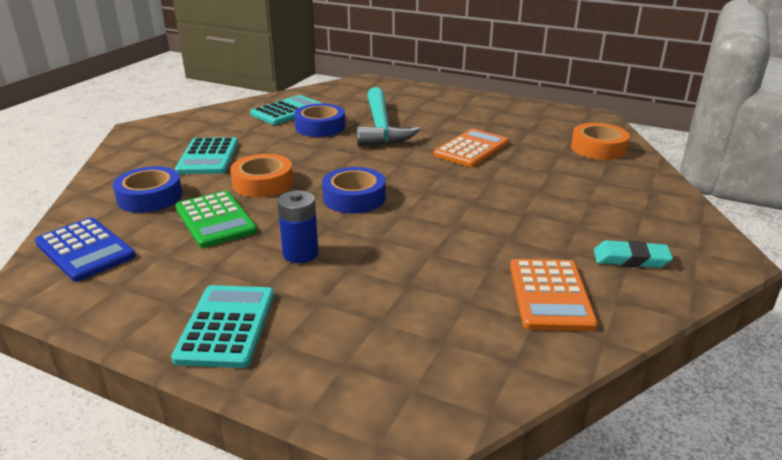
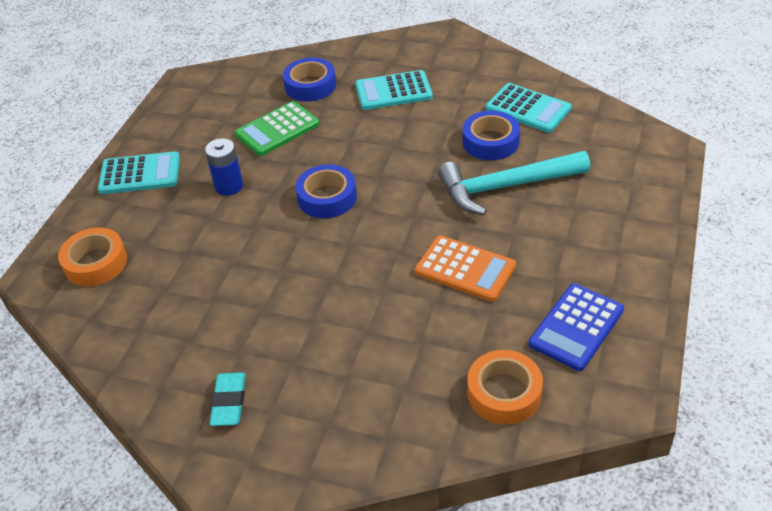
camera: 85 degrees right, 15 degrees up
(85, 250) = (229, 85): blue calculator -> blue calculator (576, 327)
(263, 183) = (346, 137): orange tape -> orange tape (95, 263)
(550, 295) = (171, 340): orange calculator -> none

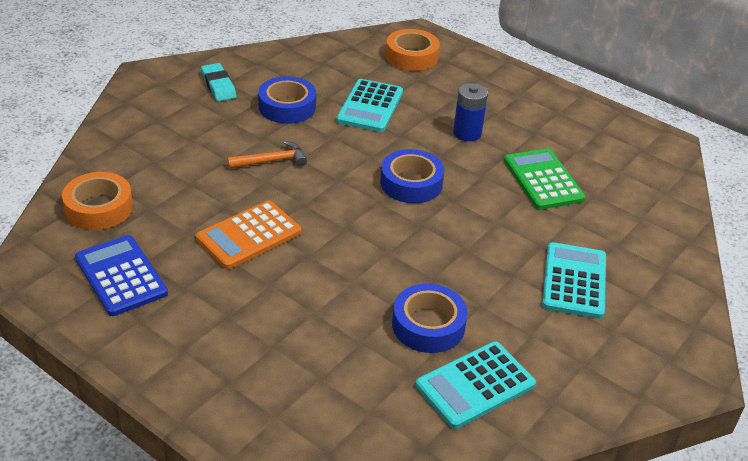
camera: 105 degrees right, 5 degrees down
(140, 174) = (516, 92): turquoise calculator -> turquoise calculator (370, 106)
(229, 402) = (218, 86): turquoise eraser -> turquoise eraser turned 45 degrees clockwise
(310, 86) = (617, 221): blue tape -> blue tape (287, 107)
(348, 298) = (271, 161): none -> orange hammer
(505, 187) = (342, 306): turquoise hammer -> none

